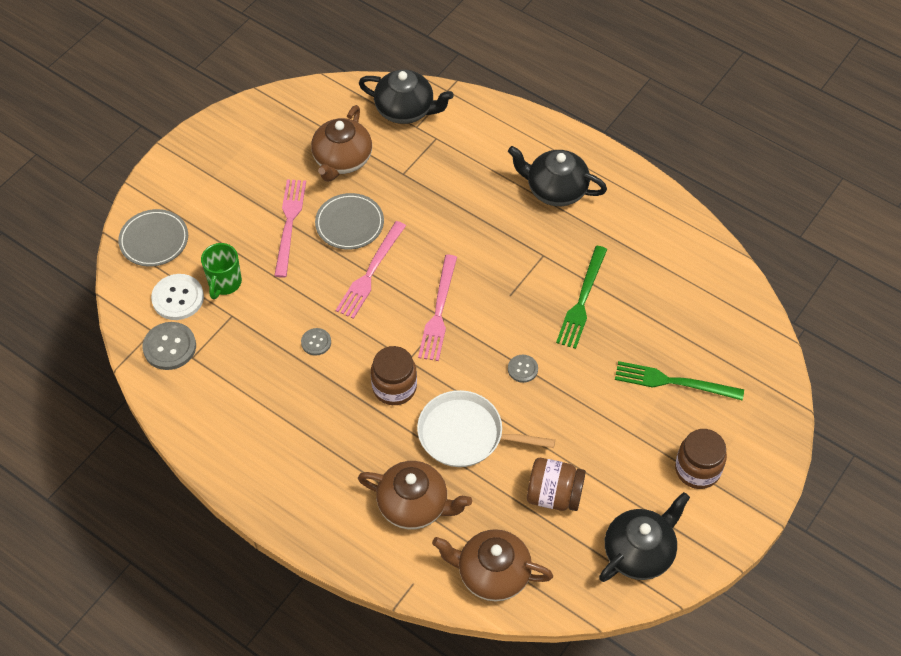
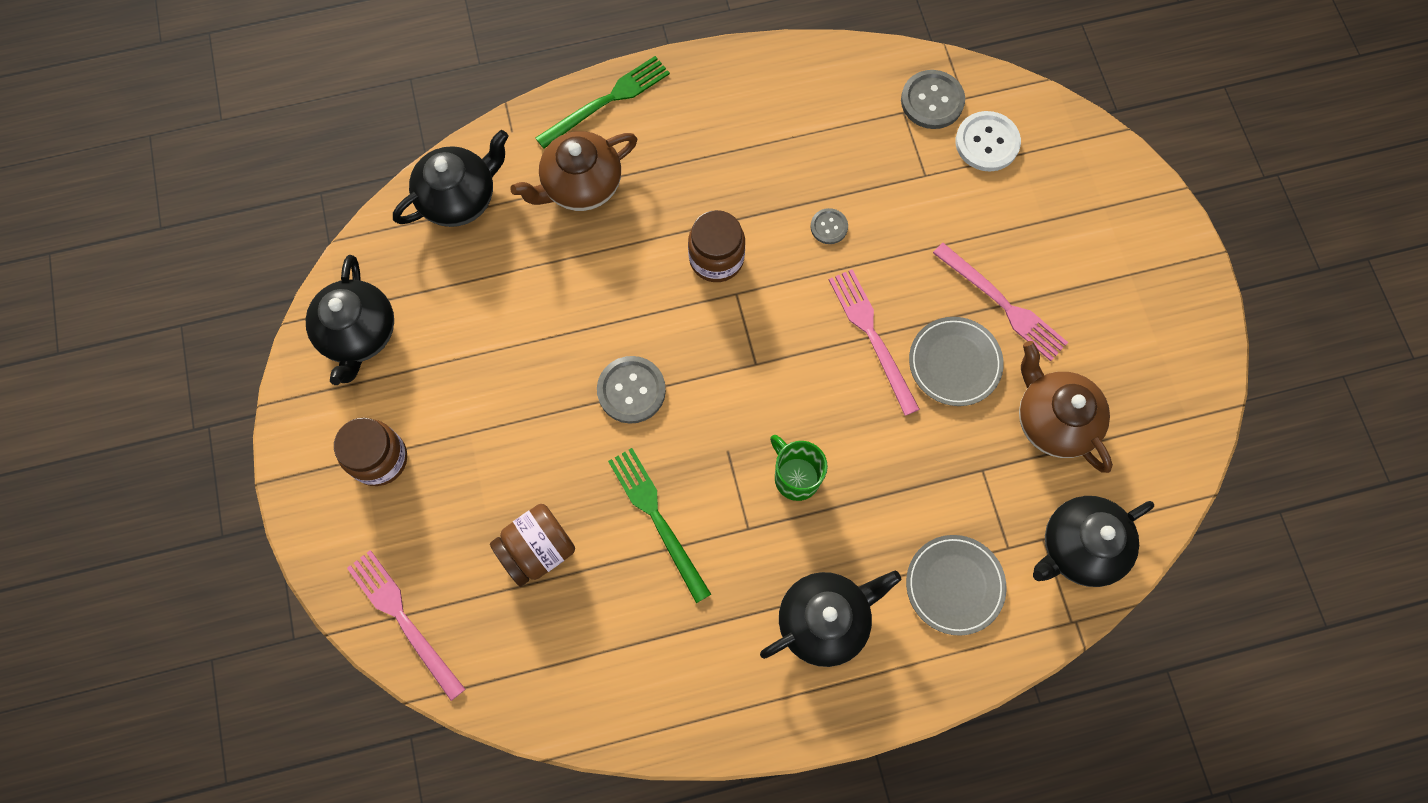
camera: 130 degrees right, 15 degrees up
(154, 240) = (1081, 166): grey plate -> grey plate (954, 585)
(224, 283) = (972, 194): green mug -> green mug (795, 477)
(439, 311) = (767, 365): pink fork -> pink fork (403, 620)
(465, 434) = (610, 281): white pan -> none
(492, 574) = (459, 197): brown teapot -> black teapot
(522, 369) = (631, 390): grey button -> grey button, size x1.75
(554, 495) = (479, 308): brown jar -> brown jar (537, 549)
(673, 382) = (485, 524): green fork -> green fork (607, 101)

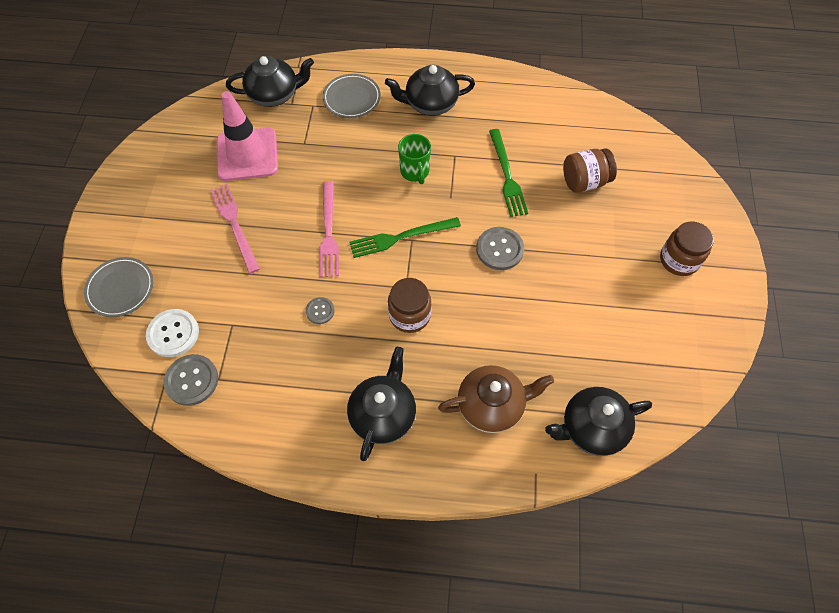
camera: 160 degrees left, 10 degrees down
(359, 334) = (685, 346): black teapot -> black teapot (383, 414)
(403, 620) = (673, 171): pink fork -> none
(607, 101) = (447, 473): green fork -> green fork (401, 237)
(954, 363) = (286, 201): grey plate -> grey plate (120, 288)
(1053, 420) = (247, 155): brown teapot -> pink traffic cone

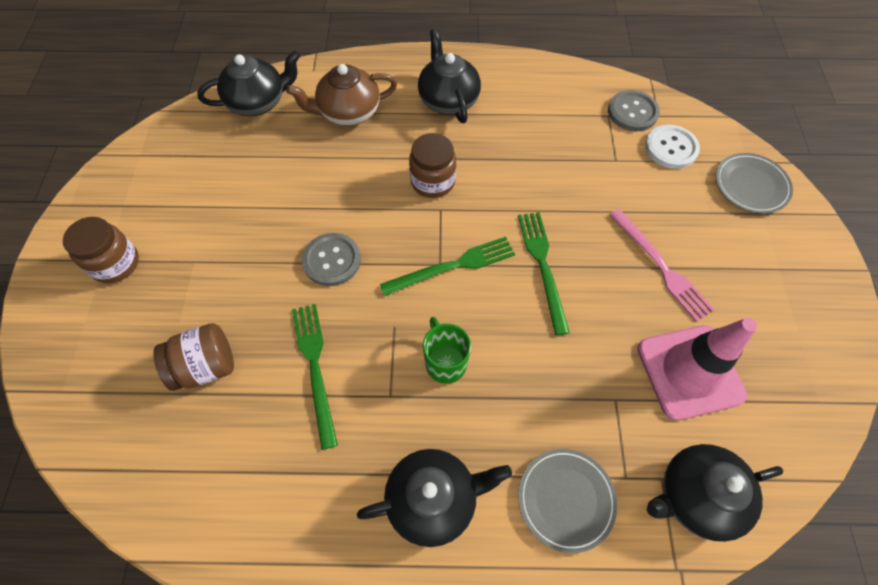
camera: 175 degrees right, 0 degrees up
(320, 311) = (528, 179): grey button -> none
(328, 232) = (542, 266): pink fork -> green fork
(383, 414) = (448, 100): black teapot -> black teapot turned 150 degrees clockwise

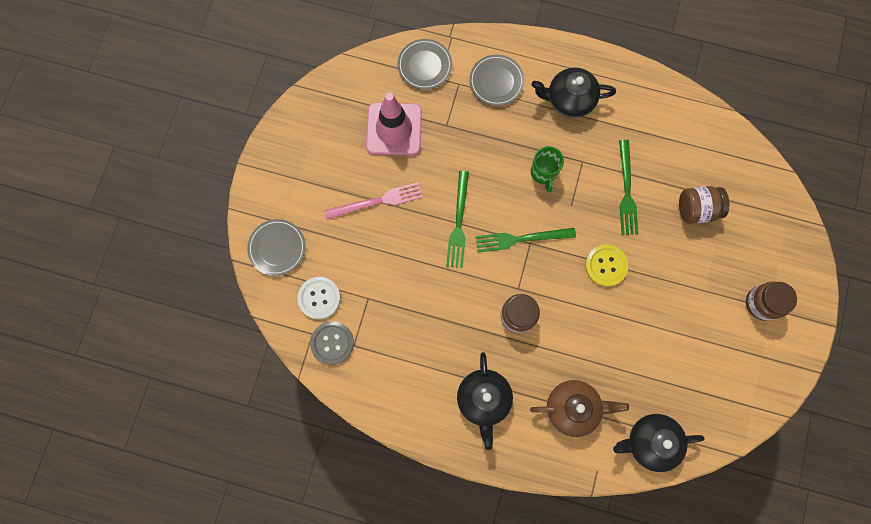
camera: 165 degrees left, 15 degrees up
(332, 260) = (606, 265): grey button -> yellow button
(661, 266) = (377, 201): pink fork -> pink fork turned 90 degrees clockwise
(696, 496) = (424, 65): black teapot -> grey plate

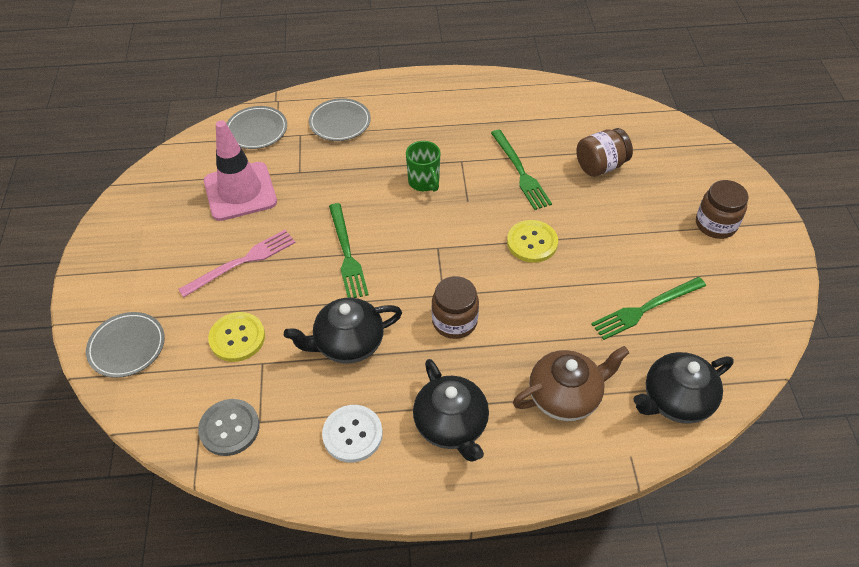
camera: 20 degrees left, 25 degrees down
(319, 298) = (197, 383): white button -> white button (352, 434)
(356, 270) = (237, 338): none -> yellow button
(521, 239) = (425, 247): green fork -> green fork (646, 309)
(569, 100) = (423, 116): black teapot -> black teapot (348, 343)

